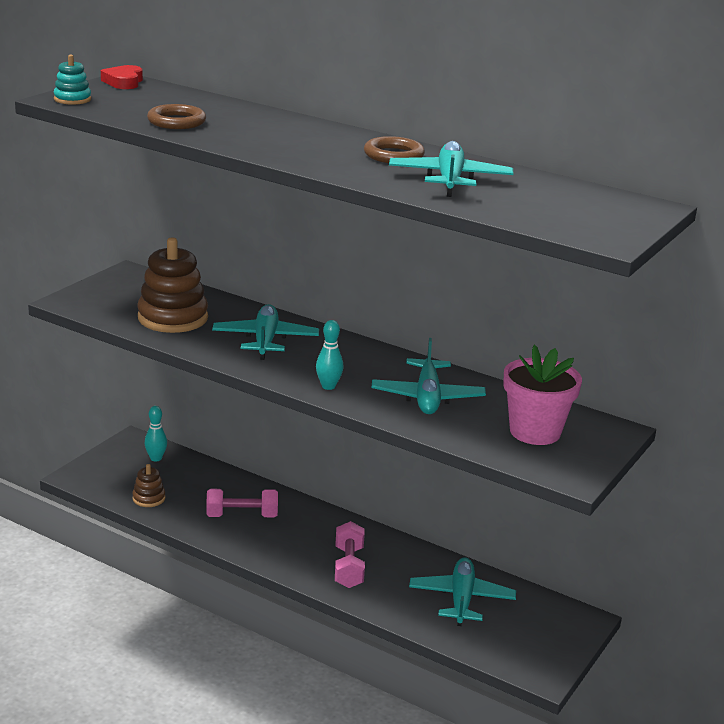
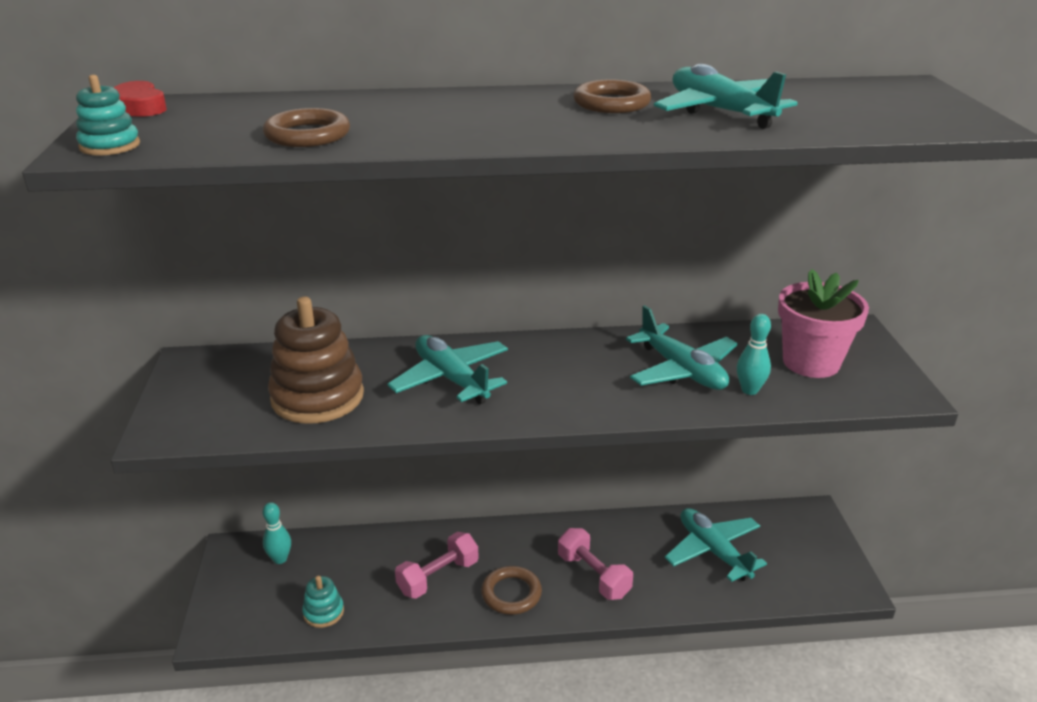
camera: 35 degrees left, 5 degrees up
(149, 498) = (323, 612): brown stacking toy -> turquoise stacking toy
(278, 548) = (511, 593): none -> brown ring
(328, 386) = (586, 403): turquoise bowling pin -> turquoise bowling pin (749, 390)

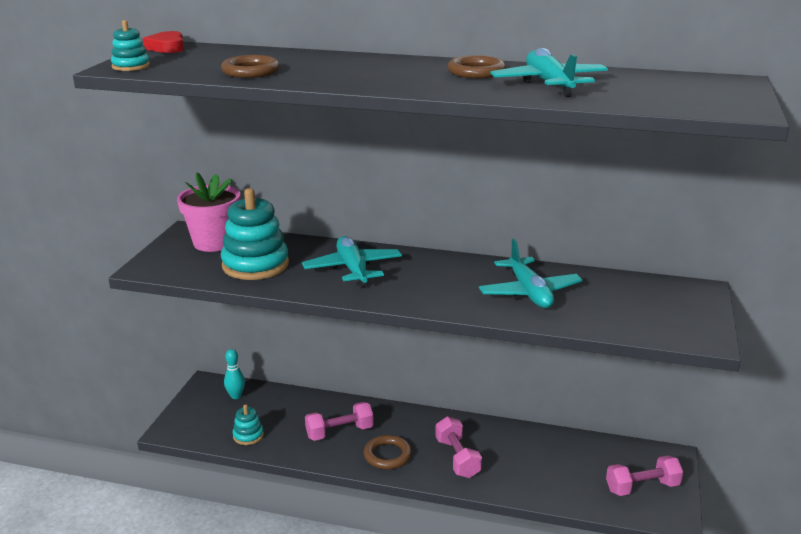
camera: 20 degrees right, 5 degrees down
(317, 397) = (255, 265): brown stacking toy -> turquoise stacking toy
(713, 551) = (566, 464): turquoise plane -> none
(749, 390) = (573, 314): turquoise bowling pin -> none
(805, 559) = (642, 487): none -> pink dumbbell
(811, 362) = (640, 305): pink flower pot -> pink flower pot (214, 242)

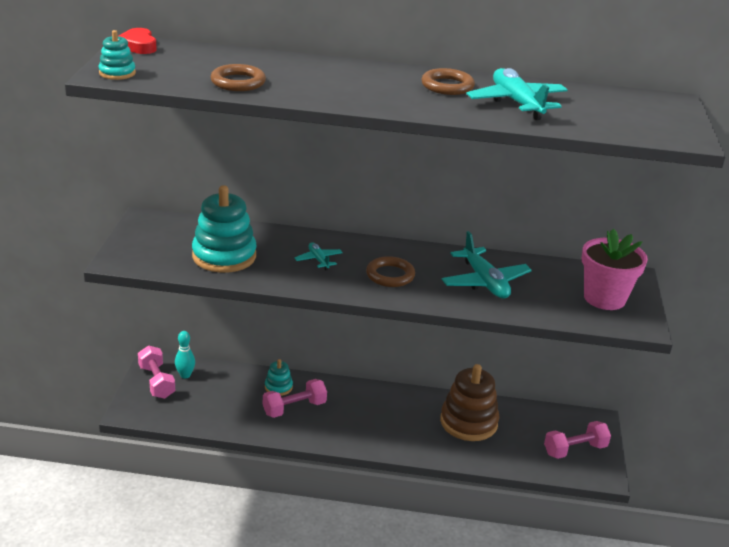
camera: 10 degrees left, 5 degrees up
(214, 242) = (175, 232): pink flower pot -> pink flower pot (604, 298)
(248, 435) = (207, 414): turquoise stacking toy -> turquoise stacking toy (278, 387)
(353, 269) = (318, 260): turquoise plane -> turquoise plane, size x0.53
(387, 455) = (344, 429): brown ring -> brown ring (390, 275)
(457, 458) = (408, 429): pink dumbbell -> pink dumbbell (156, 382)
(525, 453) = (468, 422): none -> brown stacking toy

